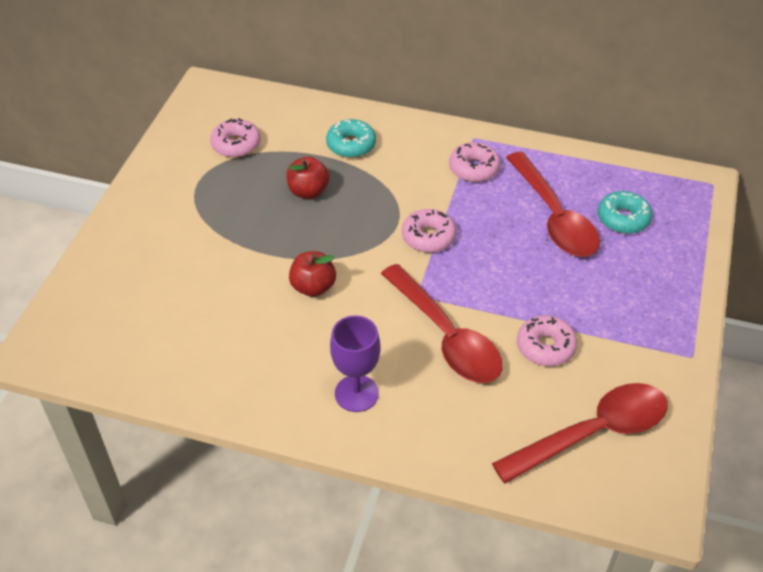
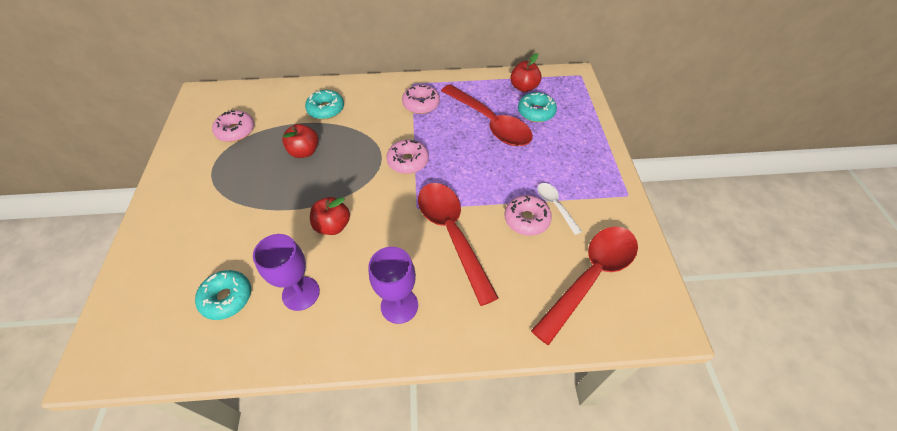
camera: 20 degrees left, 5 degrees up
(178, 329) = (227, 298): none -> turquoise donut
(255, 348) = (301, 293): none -> purple goblet
(446, 336) = (451, 234): red spoon -> red spoon turned 150 degrees counterclockwise
(589, 342) = (555, 206): none -> white spoon
(622, 181) = (524, 87): none -> red apple

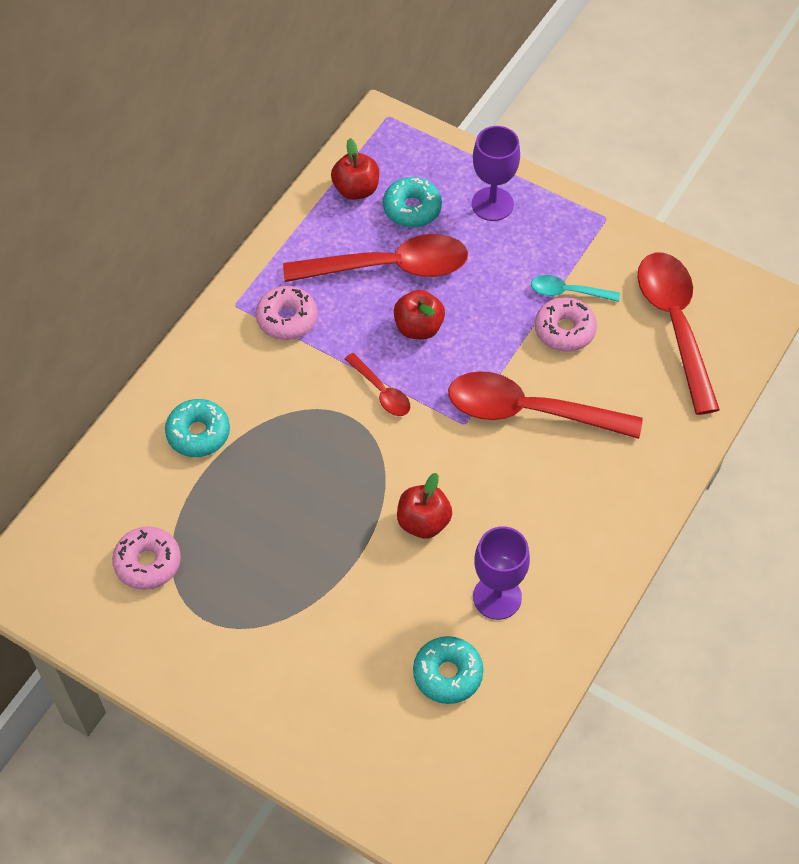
camera: 55 degrees left, 5 degrees up
(304, 151) = (265, 496): red apple -> red apple (418, 327)
(399, 305) = (582, 511): purple goblet -> purple goblet (492, 204)
(408, 161) = (381, 391): pink donut -> red spoon
(555, 206) = (568, 292): white spoon -> turquoise spoon

